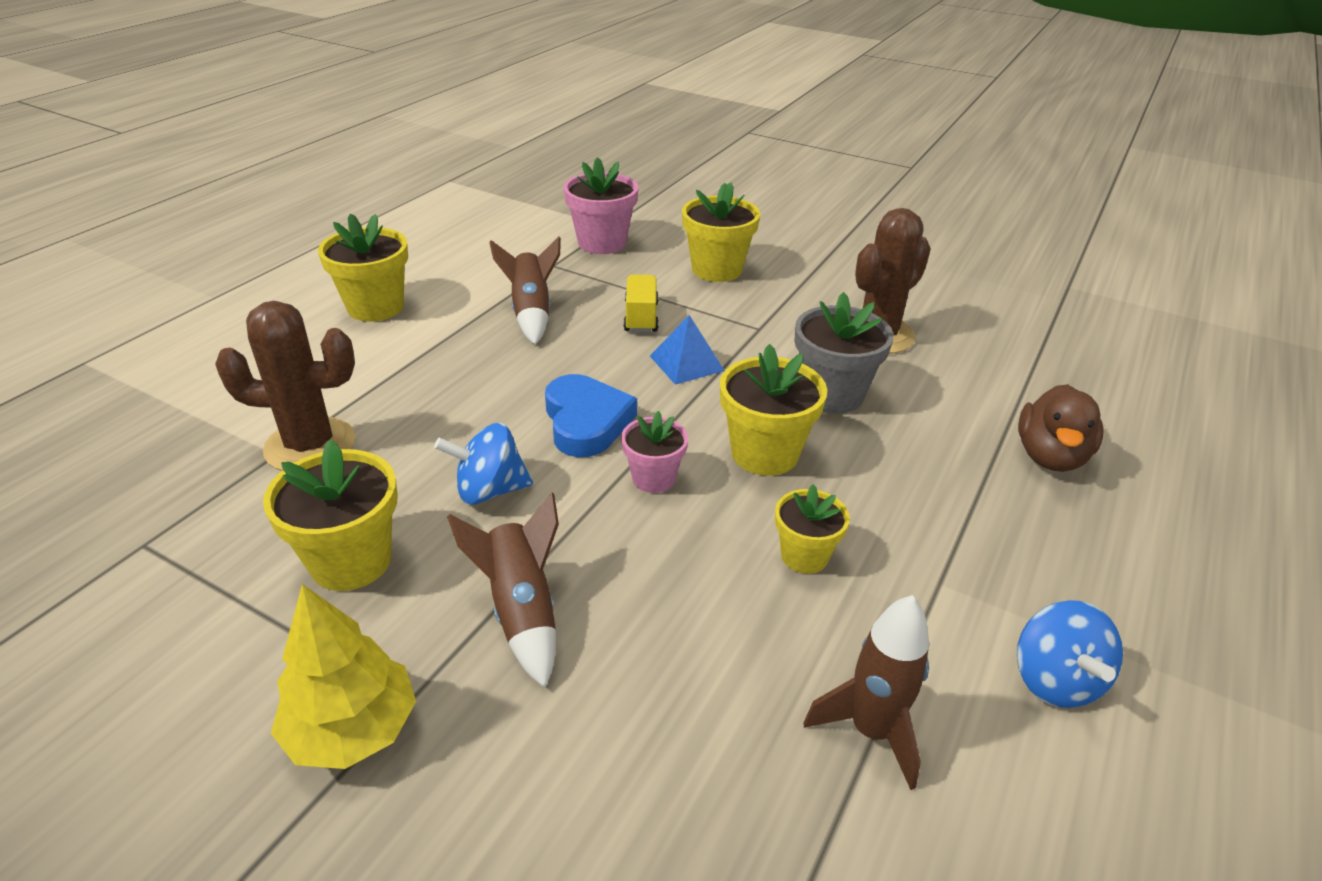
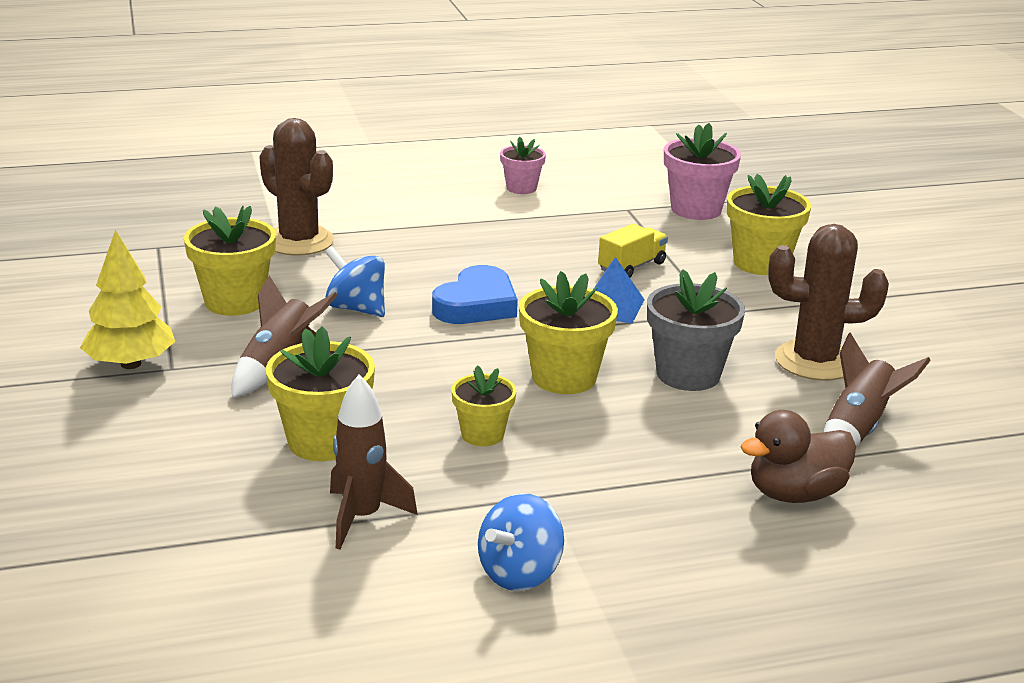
camera: 45 degrees right, 10 degrees down
(375, 307) = (455, 186): yellow flower pot -> yellow flower pot (323, 442)
(531, 312) = (555, 231): brown rocket -> brown rocket (857, 429)
(653, 478) = (463, 352): pink flower pot -> pink flower pot (521, 188)

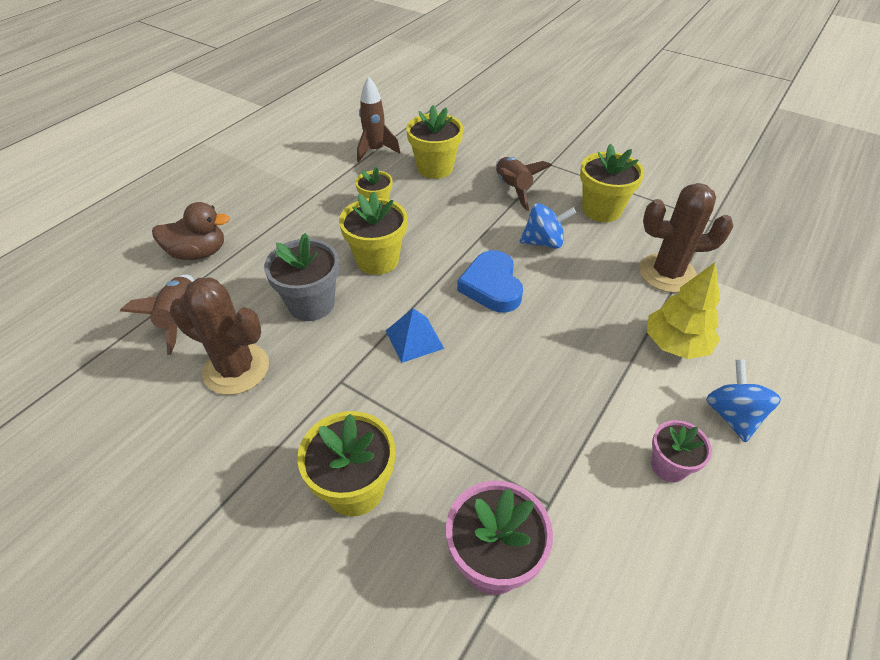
camera: 140 degrees right, 20 degrees up
(131, 364) = (567, 157): yellow tree -> yellow tree (675, 344)
(519, 573) = (294, 161): blue spinning top -> blue spinning top (732, 415)
(632, 267) = (448, 400): yellow truck -> none
(795, 494) = (198, 253): brown duck -> brown duck turned 60 degrees clockwise
(814, 361) = (236, 369): brown cactus -> brown cactus turned 60 degrees clockwise

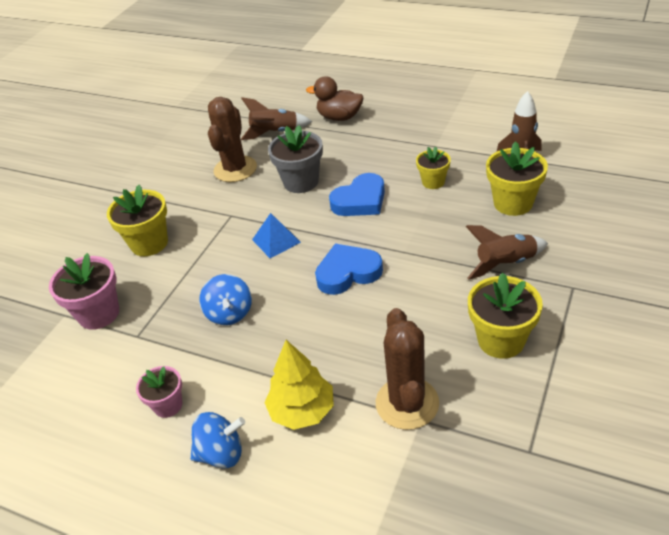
camera: 85 degrees right, 5 degrees down
(198, 253) = (339, 117): brown duck -> brown duck turned 120 degrees clockwise
(377, 260) = (360, 201): yellow flower pot -> blue heart
(543, 242) = (423, 299): blue spinning top -> blue spinning top (229, 313)

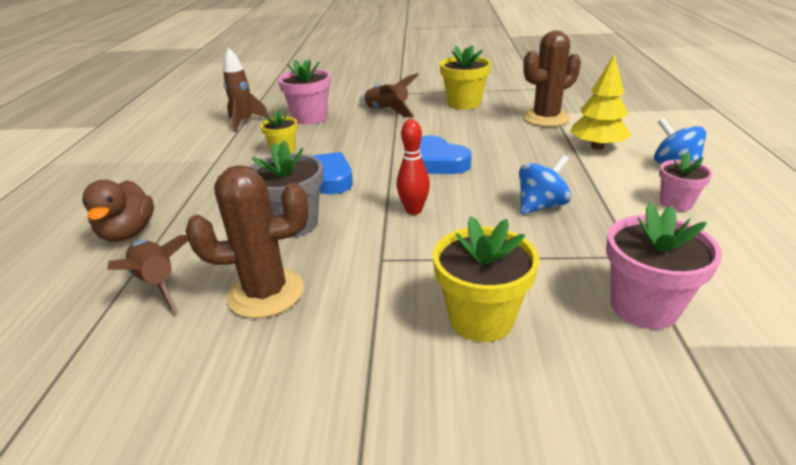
camera: 115 degrees left, 10 degrees down
(276, 241) = (414, 210): blue pyramid -> red bowling pin
(513, 203) = (310, 118): yellow flower pot -> pink flower pot

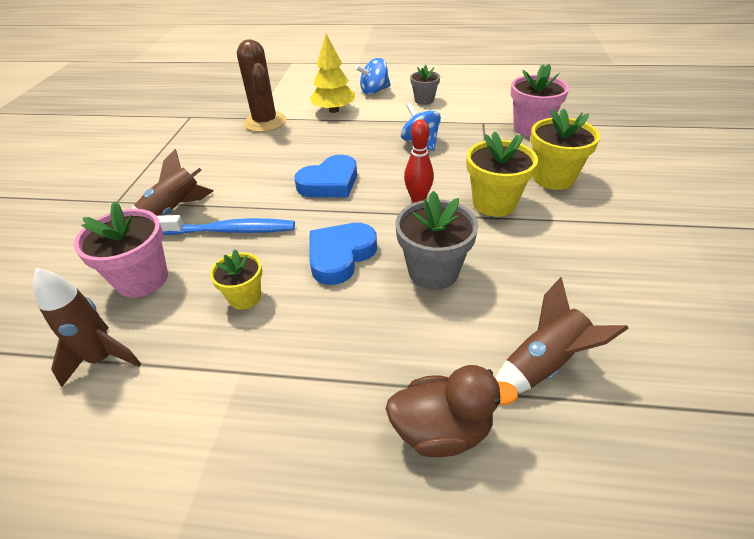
camera: 85 degrees left, 10 degrees up
(266, 293) = (545, 279): brown cactus -> none
(361, 133) = (230, 230): none -> blue toothbrush
(464, 103) = (193, 159): yellow flower pot -> yellow flower pot (494, 203)
(676, 203) = (424, 100): pink flower pot -> grey flower pot

